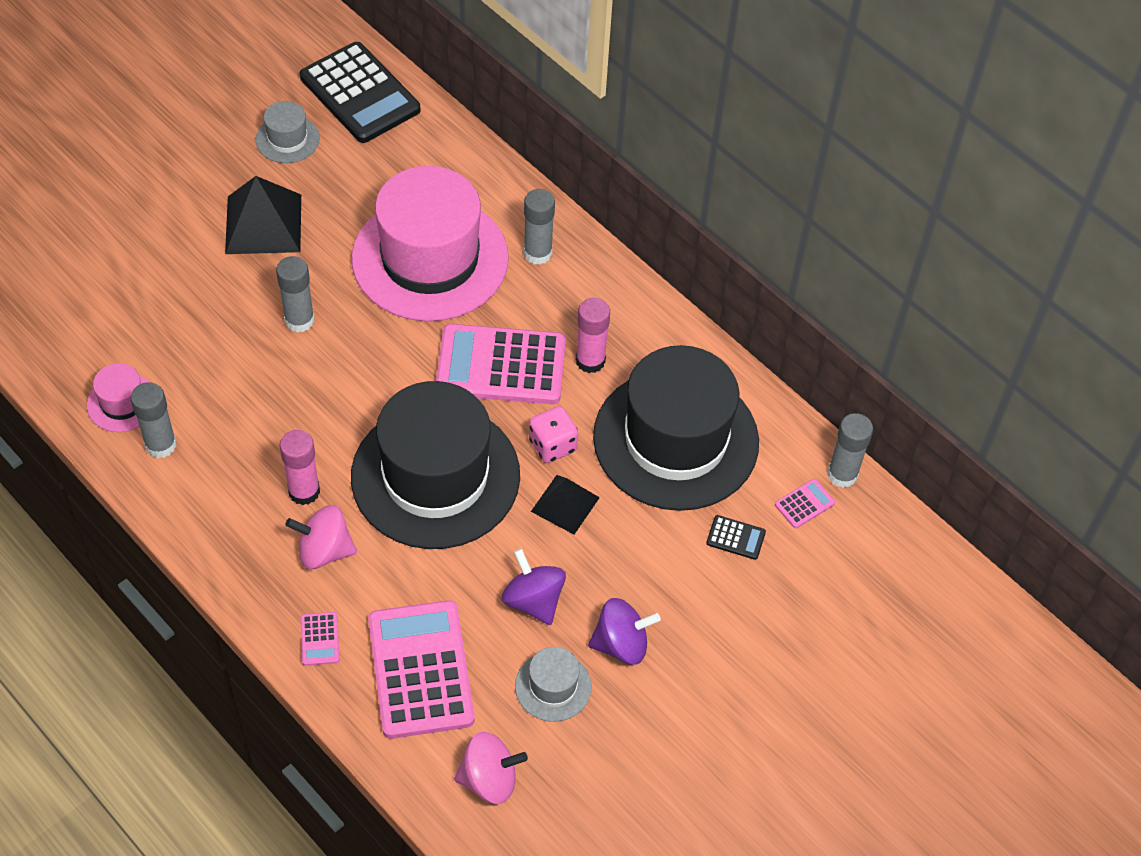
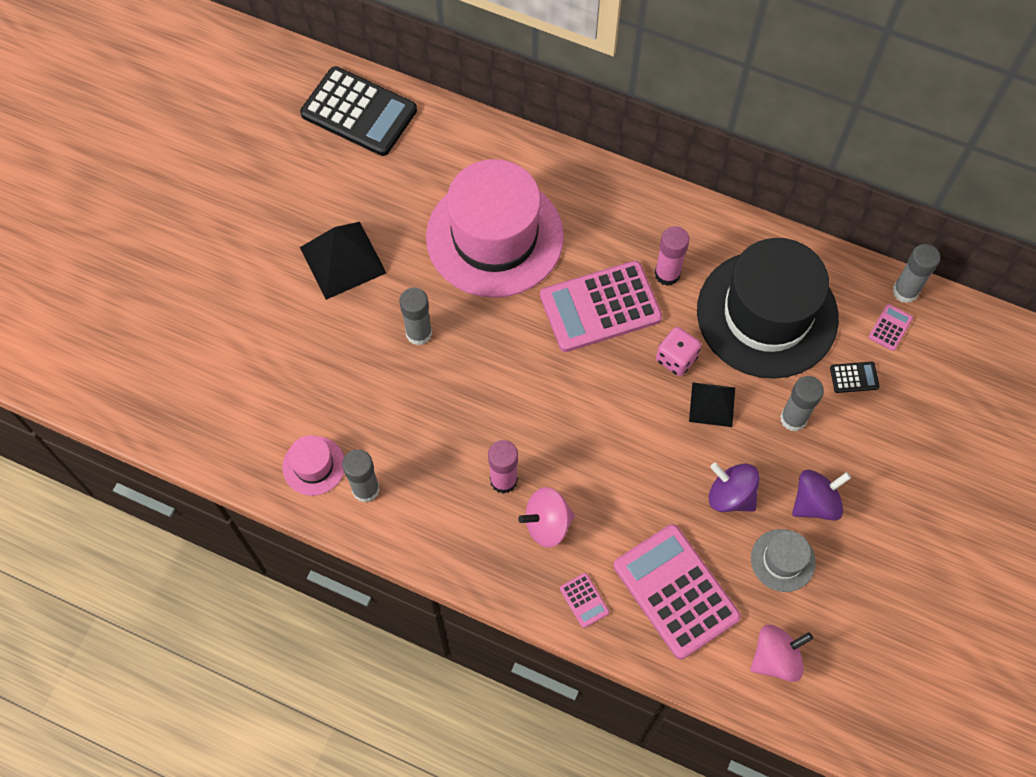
camera: 20 degrees left, 10 degrees up
(287, 139) = (321, 176): grey hat -> none
(435, 476) = (599, 423): black hat -> none
(537, 253) = (577, 197): grey glue stick -> grey glue stick (793, 418)

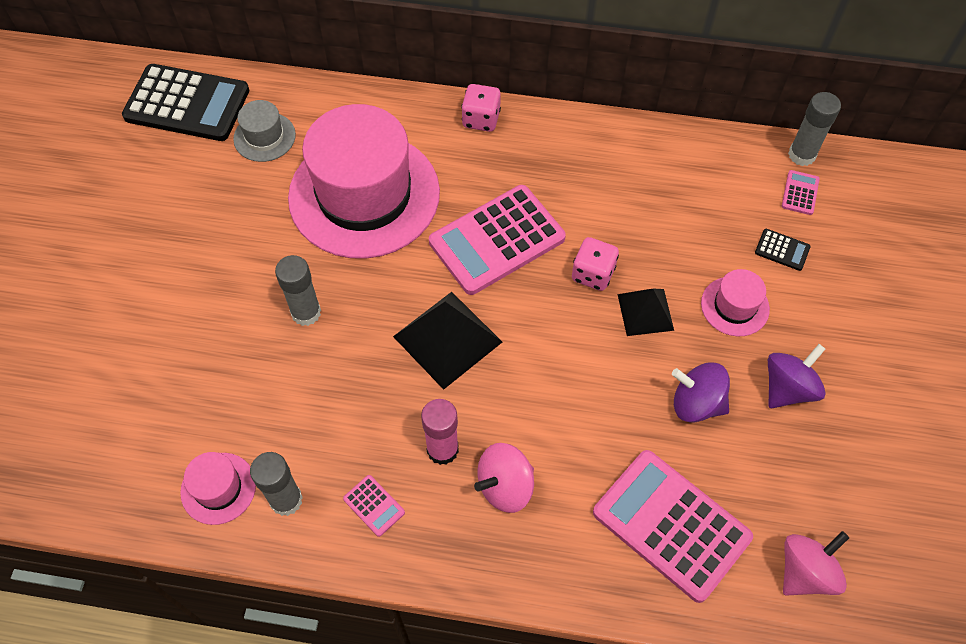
camera: 15 degrees left, 5 degrees down
(342, 260) = (202, 255): black pyramid -> black pyramid (447, 339)
(584, 600) = (572, 563): pink calculator -> pink calculator (374, 506)
(618, 187) = (481, 119): none -> pink dice
(667, 274) = (557, 192): pink glue stick -> none
(767, 314) = (672, 208): black hat -> none
(782, 560) = (775, 459): grey hat -> grey hat (264, 137)
(793, 418) = (735, 306): grey glue stick -> pink hat
(854, 377) = (782, 250): black calculator -> black calculator turned 45 degrees clockwise

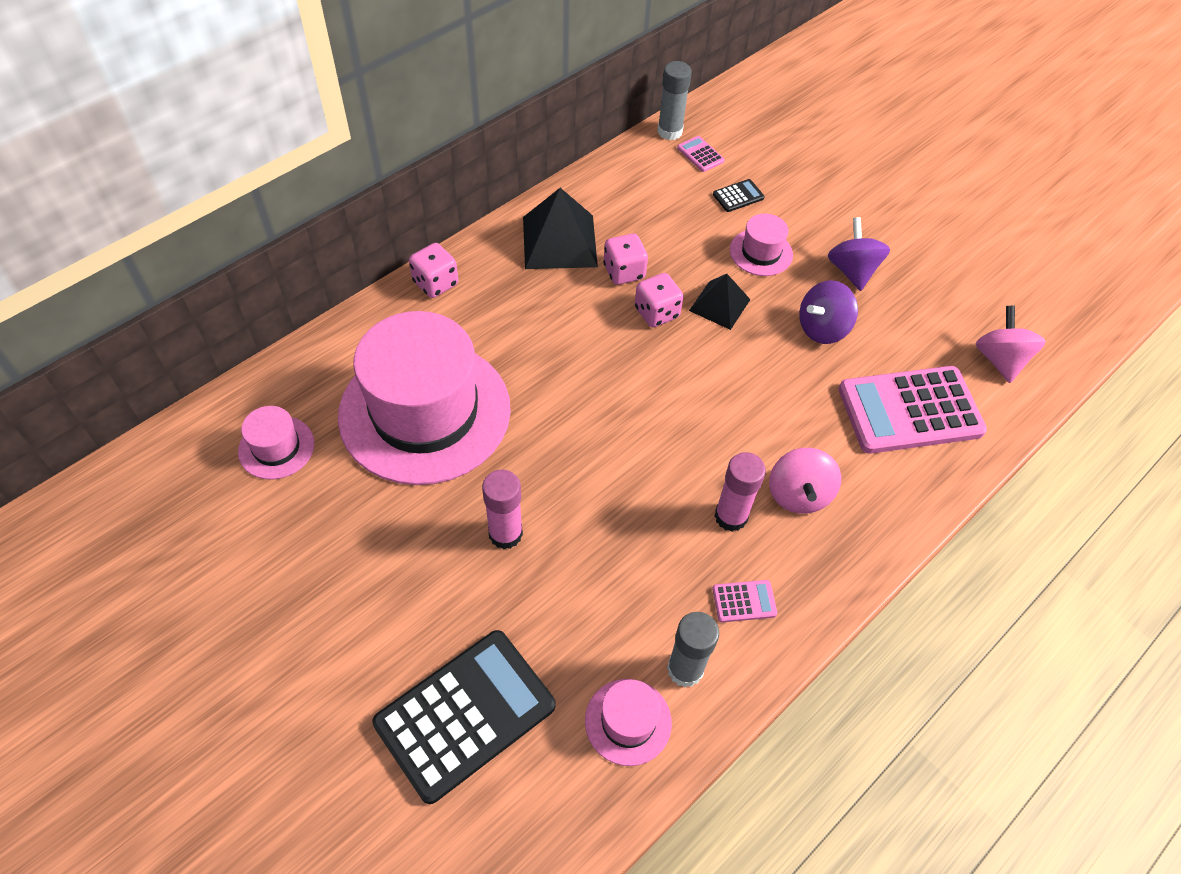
camera: 55 degrees left, 5 degrees down
(187, 104) = (161, 487): black calculator -> black calculator (465, 715)
(264, 137) = (276, 447): grey hat -> pink hat
(306, 312) = (505, 534): grey glue stick -> pink glue stick
(447, 339) = (629, 446): black pyramid -> black pyramid (559, 241)
(497, 240) = (566, 351): pink calculator -> none
(612, 225) = (624, 272): none -> pink dice

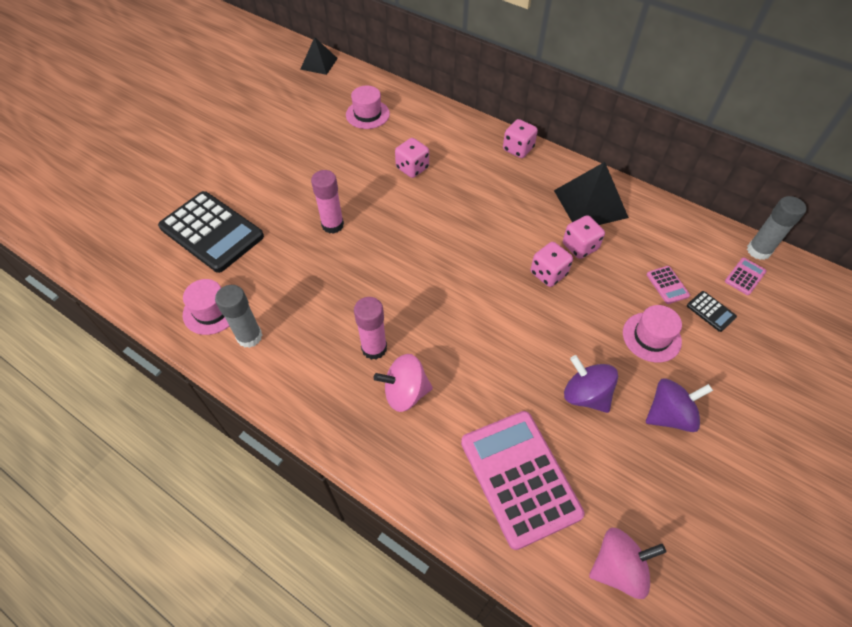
camera: 80 degrees right, 0 degrees up
(425, 412) = (412, 168): pink hat -> pink dice
(719, 305) = (576, 314): black pyramid -> black pyramid (319, 63)
(744, 601) = (305, 366): pink calculator -> pink calculator (667, 285)

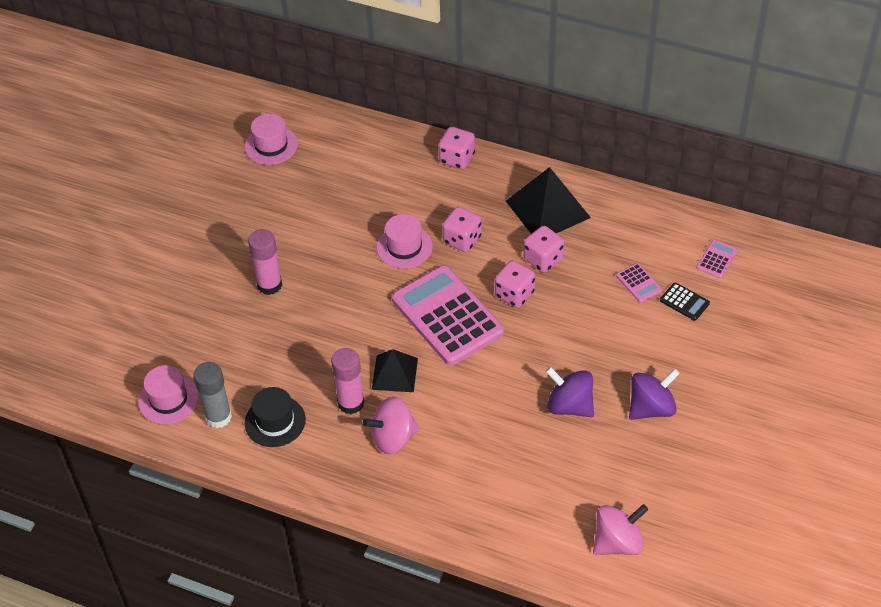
camera: 10 degrees left, 5 degrees down
(211, 232) = (137, 317): black calculator -> none
(299, 352) = (275, 421): none -> black hat
(319, 63) = (191, 88): black pyramid -> black pyramid (394, 373)
(412, 168) = (341, 203): pink dice -> pink dice (462, 240)
(519, 477) = (519, 489): pink calculator -> pink calculator (447, 316)
(651, 337) = (627, 338): pink hat -> pink hat (404, 247)
(758, 251) = (729, 229): grey glue stick -> none

